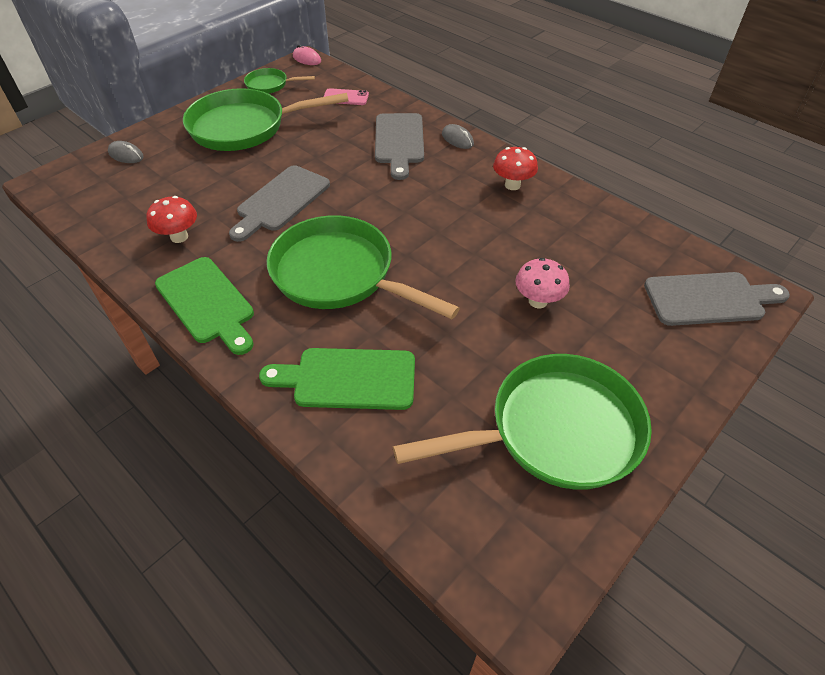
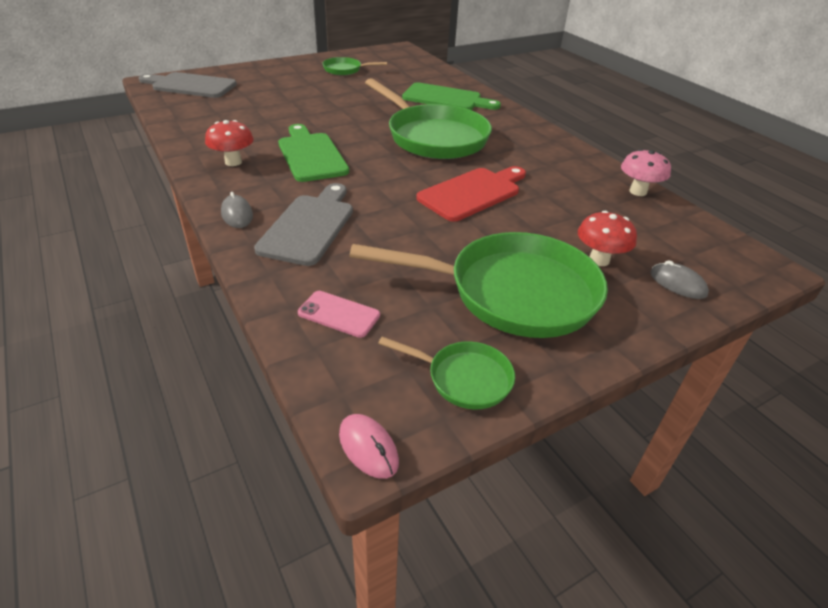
camera: 165 degrees left, 10 degrees down
(179, 237) = (573, 183): red mushroom -> red mushroom (599, 260)
(207, 303) = (539, 141): green cutting board -> green cutting board (311, 155)
(281, 201) = (472, 193): grey cutting board -> red cutting board
(538, 301) = (301, 103): pink mushroom -> pink mushroom (638, 191)
(555, 431) = (345, 70): green pan -> green pan, size x0.47

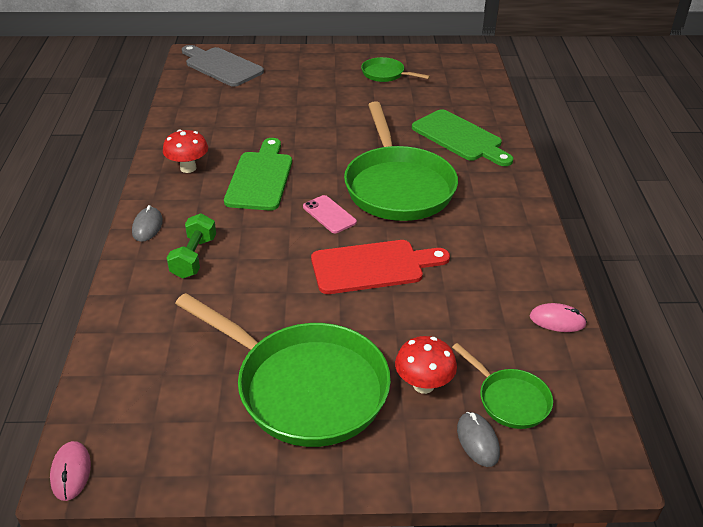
camera: 30 degrees right, 0 degrees up
(309, 226) = (194, 257): grey cutting board -> green dumbbell
(339, 314) = (145, 352): pink phone -> pink phone (329, 214)
(464, 378) = (187, 449): green pan -> green pan (510, 400)
(638, 191) = (557, 320): pink mushroom -> pink mouse

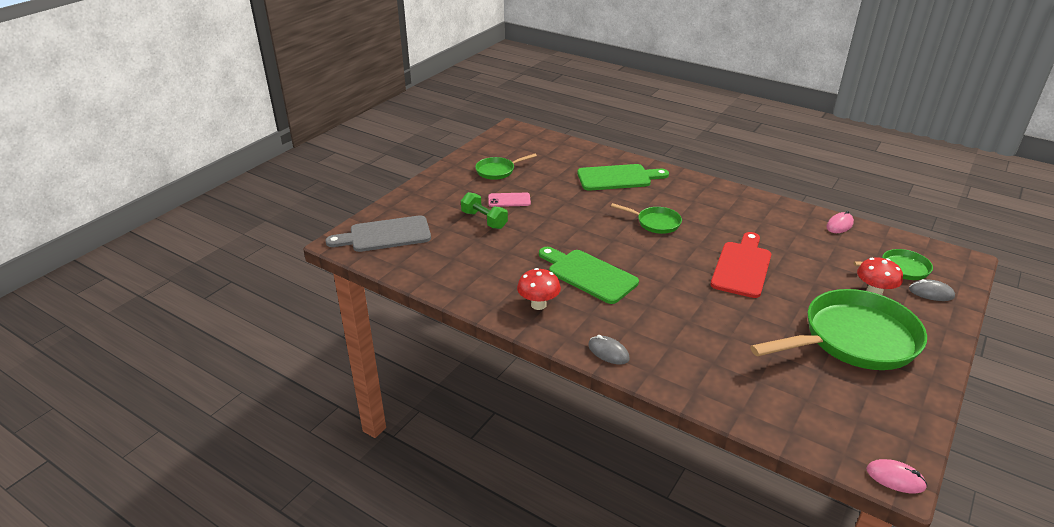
camera: 55 degrees left, 5 degrees down
(194, 257) = (671, 341): green dumbbell -> green dumbbell (484, 220)
(329, 214) = (666, 262): pink phone -> pink phone (509, 200)
(397, 186) = (655, 223): green pan -> green pan, size x0.47

